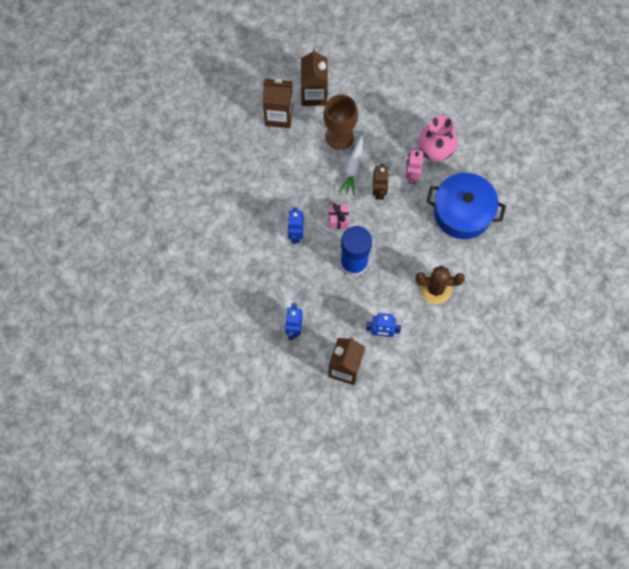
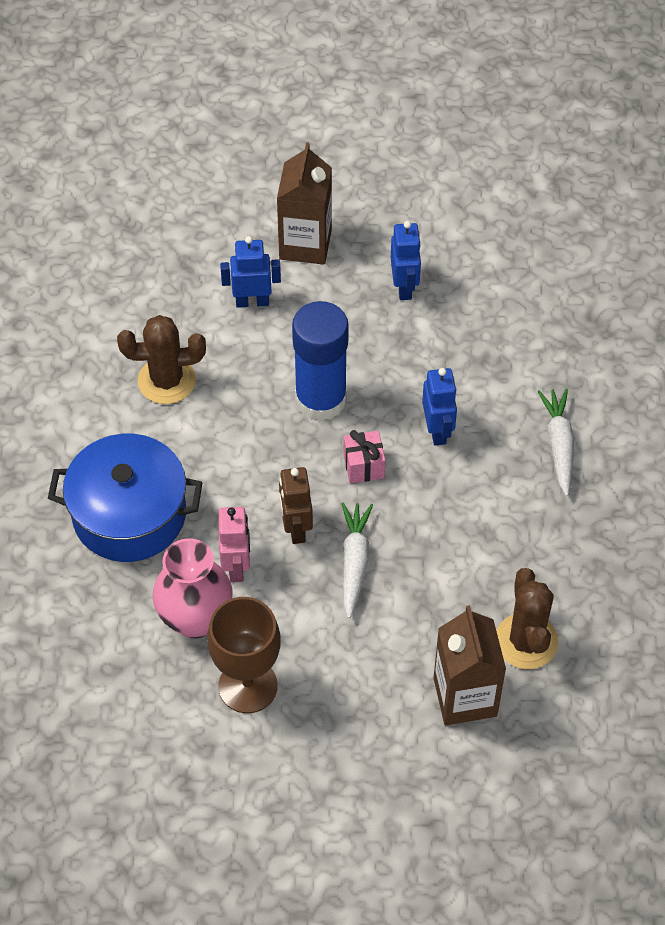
camera: 170 degrees right, 15 degrees down
(234, 215) = (559, 444): none -> white carrot
(279, 115) = (526, 641): brown carton -> brown cactus
(339, 136) = (393, 618): brown goblet -> brown goblet (248, 686)

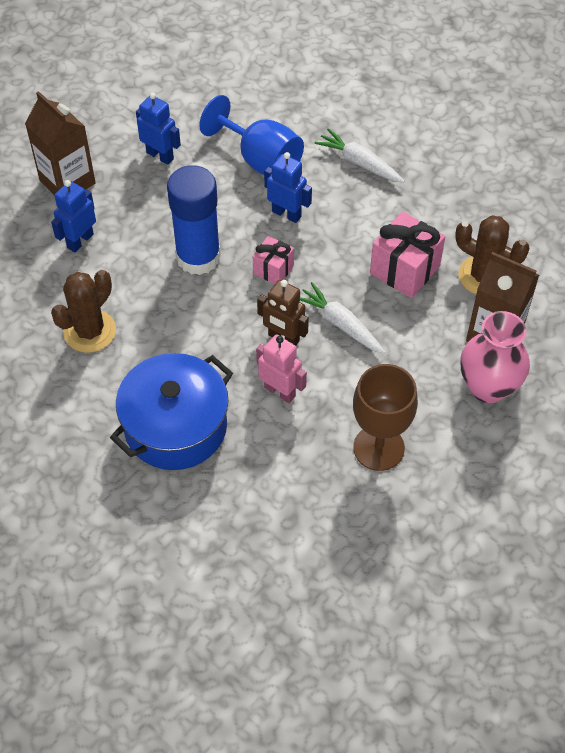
camera: 50 degrees left, 0 degrees up
(195, 619) = (298, 443): pink vase -> pink vase (488, 387)
(467, 570) = (404, 270): none -> pink gift
(480, 365) = (260, 159): none -> blue goblet

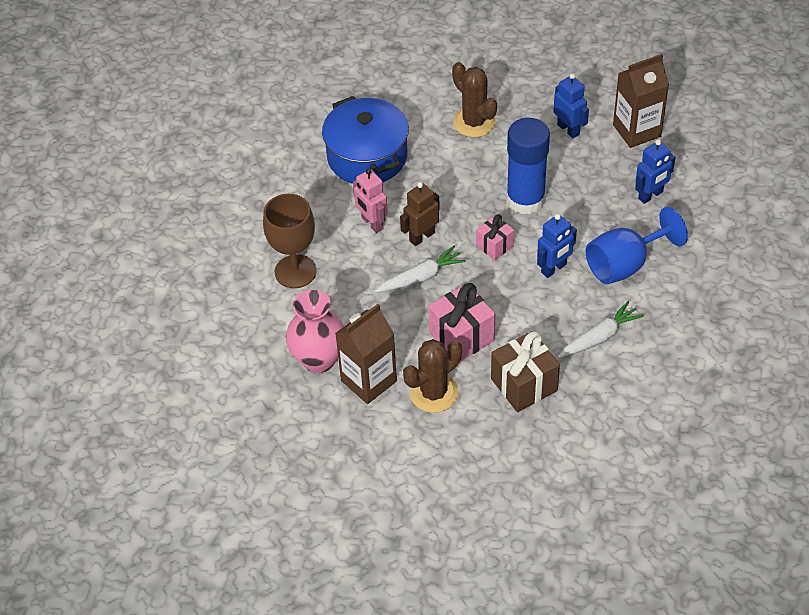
camera: 110 degrees right, 5 degrees down
(280, 391) = (372, 223): pink robot -> pink robot turned 90 degrees clockwise
(440, 208) = (524, 384): none -> brown gift

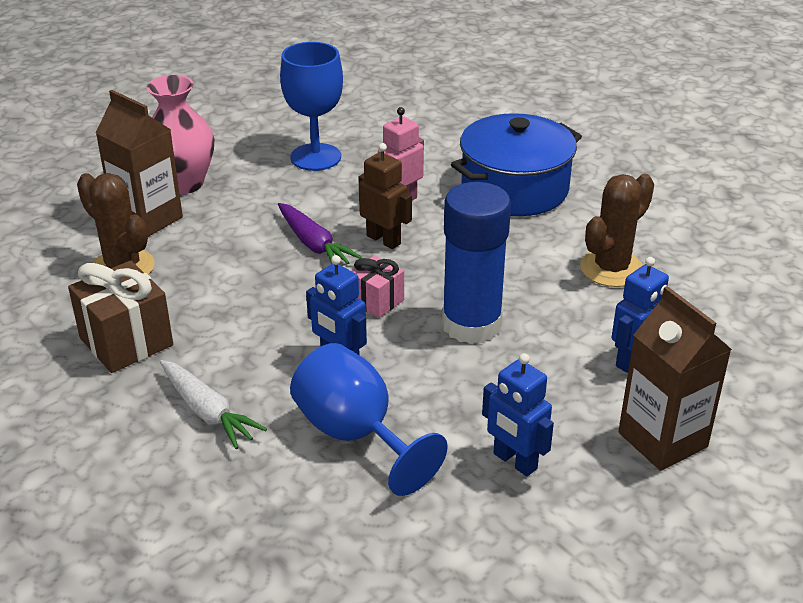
camera: 80 degrees right, 15 degrees down
(295, 271) = (315, 157): brown goblet -> blue goblet
(421, 277) = (314, 244): white carrot -> purple carrot
(461, 336) = (213, 283): pink gift -> none

